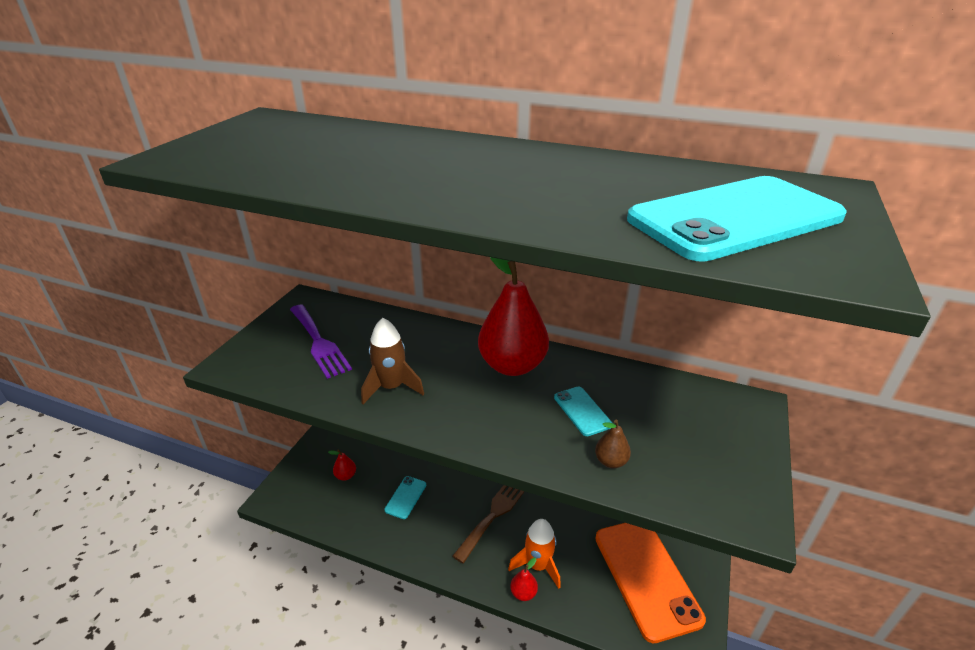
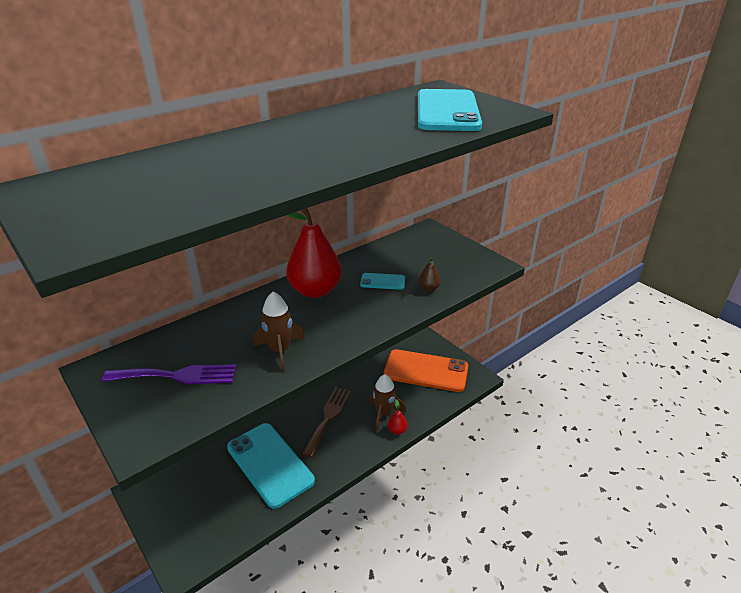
camera: 60 degrees left, 0 degrees up
(345, 475) = (210, 498): red pear -> none
(405, 497) = (269, 464): turquoise phone -> turquoise phone, size x2.25
(495, 513) = (328, 417): brown fork -> brown fork turned 45 degrees clockwise
(538, 565) = (384, 414): orange rocket -> brown rocket

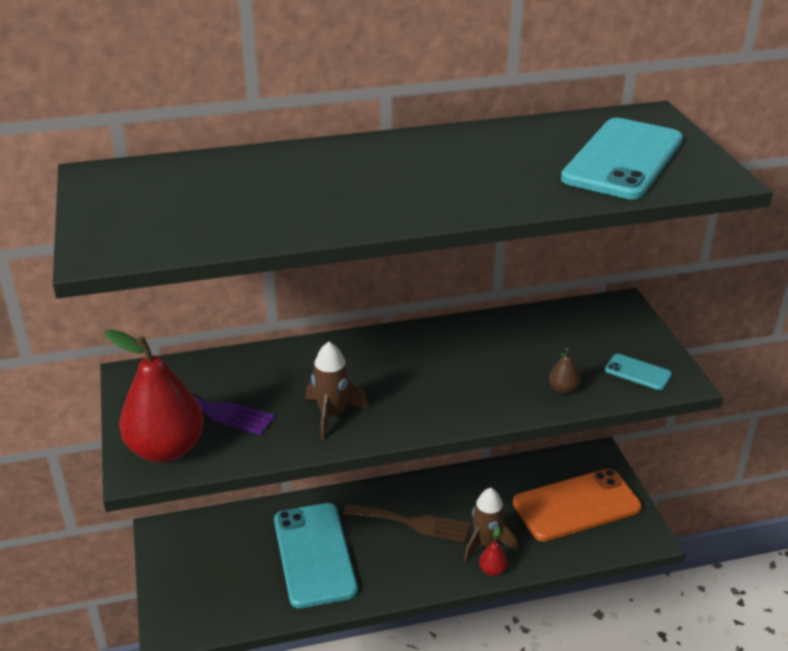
camera: 25 degrees right, 0 degrees up
(315, 290) = (416, 351): red pear -> red pear (166, 449)
(328, 417) = (412, 523): brown fork -> brown fork turned 60 degrees clockwise
(382, 282) = (508, 363): turquoise phone -> turquoise phone (638, 372)
(426, 371) = (576, 505): orange phone -> orange phone turned 60 degrees counterclockwise

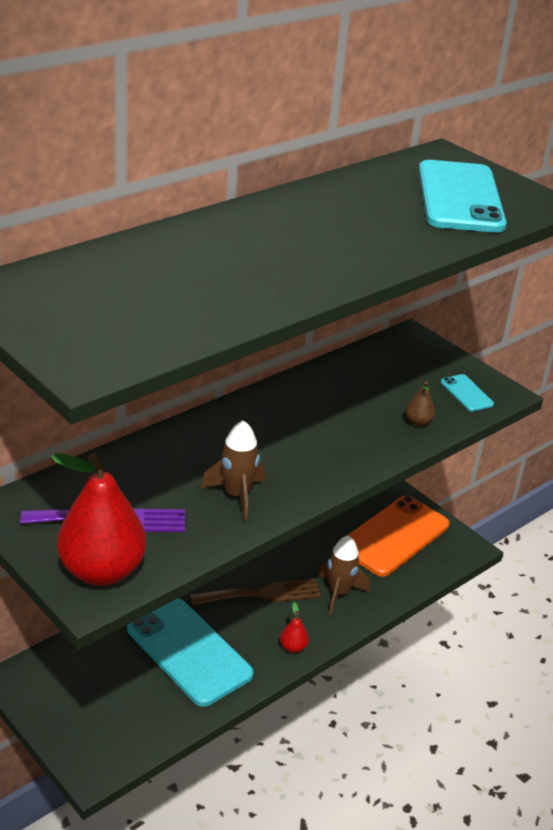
camera: 30 degrees left, 0 degrees up
(492, 570) = (359, 614): red pear -> red pear (293, 647)
(638, 372) = (466, 393): turquoise phone -> turquoise phone turned 60 degrees clockwise

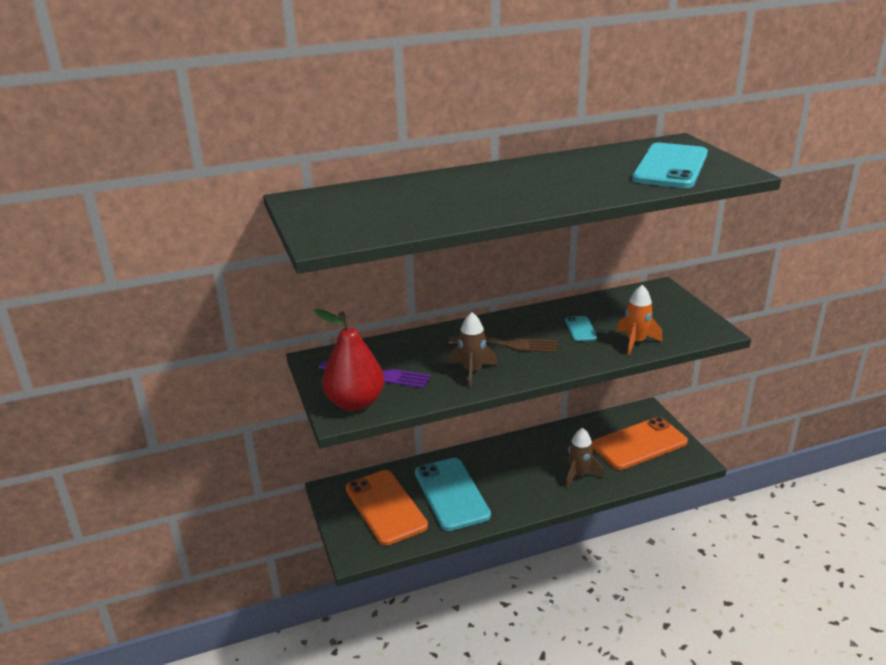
camera: 25 degrees right, 5 degrees down
(107, 689) = (385, 507): none -> orange phone
(262, 594) = (520, 466): brown fork -> brown fork (508, 345)
(293, 647) = (528, 505): red pear -> none
(418, 422) = (636, 342): brown pear -> orange rocket
(466, 393) = (686, 328): turquoise phone -> turquoise phone (580, 329)

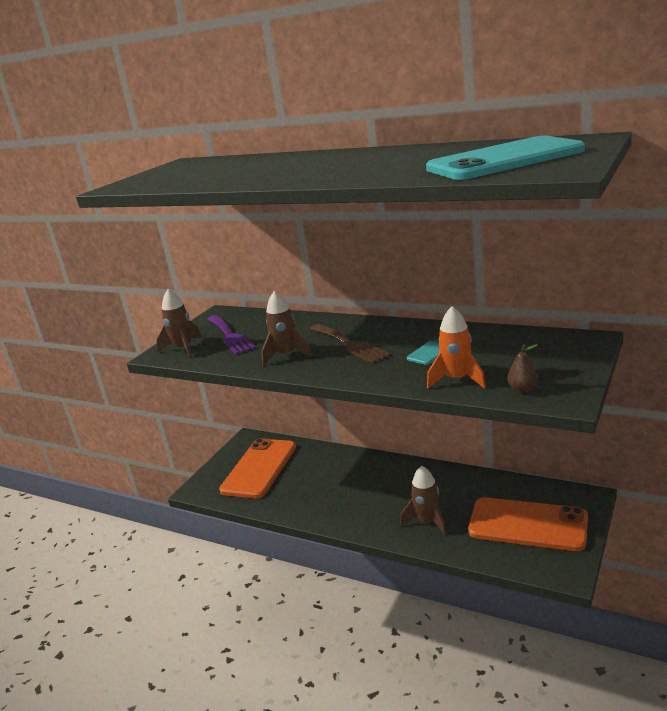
camera: 50 degrees right, 5 degrees down
(355, 403) = (183, 349): red pear -> brown rocket
(451, 494) = (311, 482): turquoise phone -> none
(684, 334) = (522, 389): none -> brown pear

